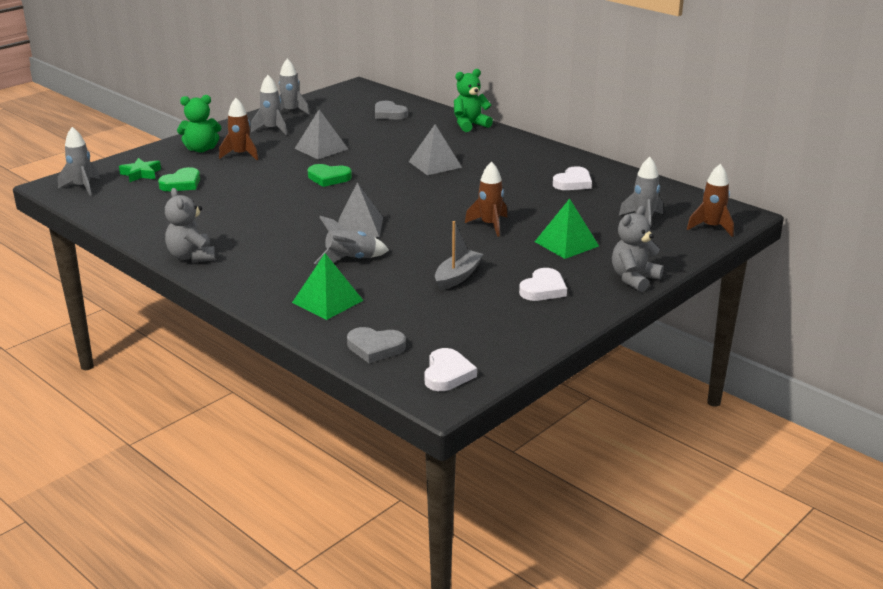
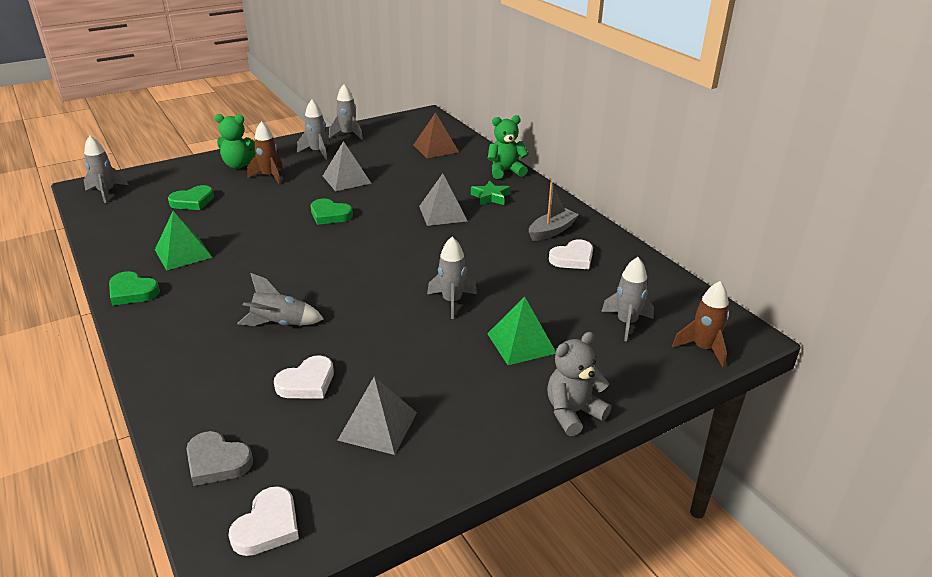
camera: 15 degrees right, 5 degrees up
(141, 174) = (167, 185): green star -> green star (490, 197)
(192, 257) = (132, 292): grey teddy bear -> green heart
(328, 301) = (216, 379): green pyramid -> green pyramid (183, 253)
(359, 226) = (317, 281): grey pyramid -> grey pyramid (377, 426)
(389, 114) = (436, 148): grey heart -> brown pyramid
(457, 277) = (374, 369): grey boat -> grey boat (551, 231)
(490, 225) = (452, 301): brown rocket -> grey rocket
(543, 289) = (458, 408): white heart -> white heart (307, 382)

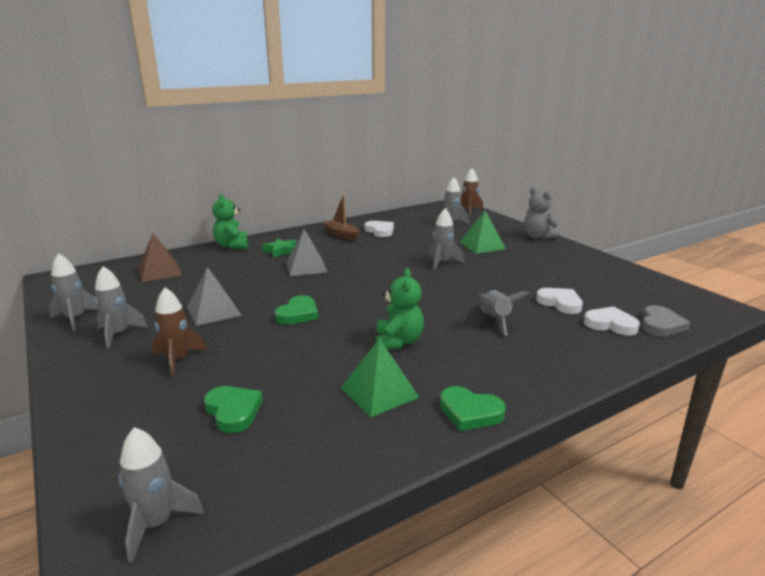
camera: 90 degrees left, 10 degrees down
(132, 292) = (470, 412): green heart -> green heart turned 90 degrees clockwise
(239, 165) = (123, 389): green teddy bear -> green teddy bear (398, 342)
(268, 526) = (690, 303): white heart -> white heart (610, 324)
(377, 426) = (585, 279): grey pyramid -> none
(551, 231) = (341, 235): grey boat -> brown boat

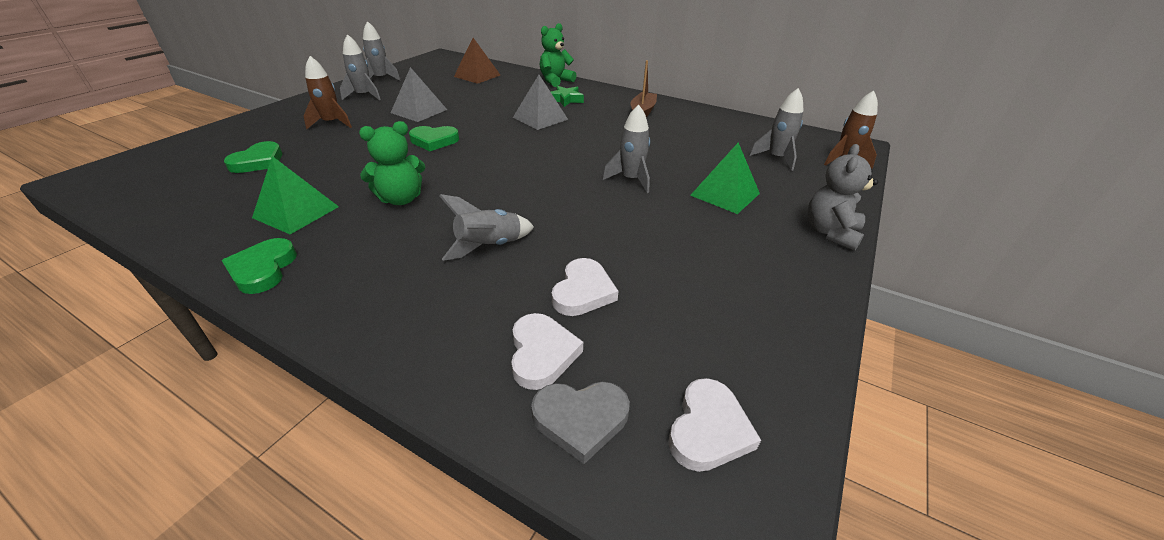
camera: 60 degrees right, 15 degrees up
(156, 524) = (122, 177): grey rocket -> none
(380, 231) = (681, 126): white heart -> white heart (708, 429)

